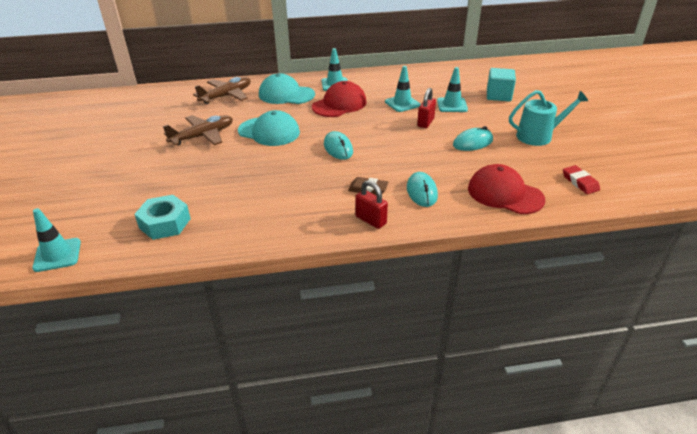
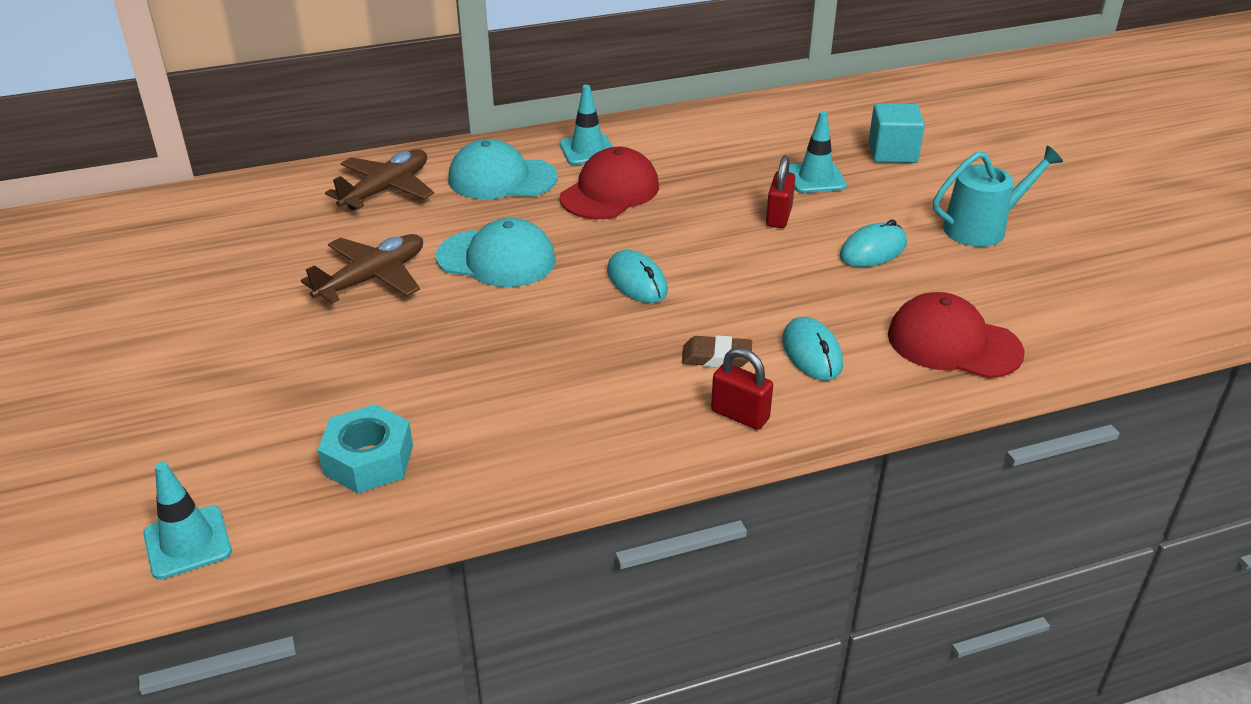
camera: 10 degrees left, 0 degrees up
(402, 103) = (725, 181): turquoise traffic cone -> none
(580, 182) = (1071, 310): red eraser -> none

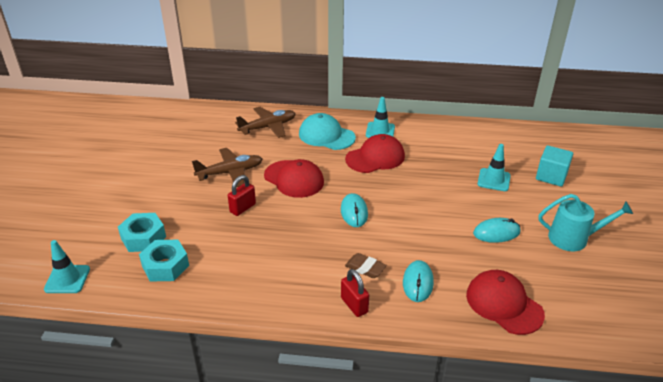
camera: 25 degrees right, 0 degrees up
(288, 428) = (143, 238): none -> turquoise nut
(496, 258) = (294, 179): turquoise cap -> red cap
(779, 217) = (456, 197): red padlock -> red padlock (242, 208)

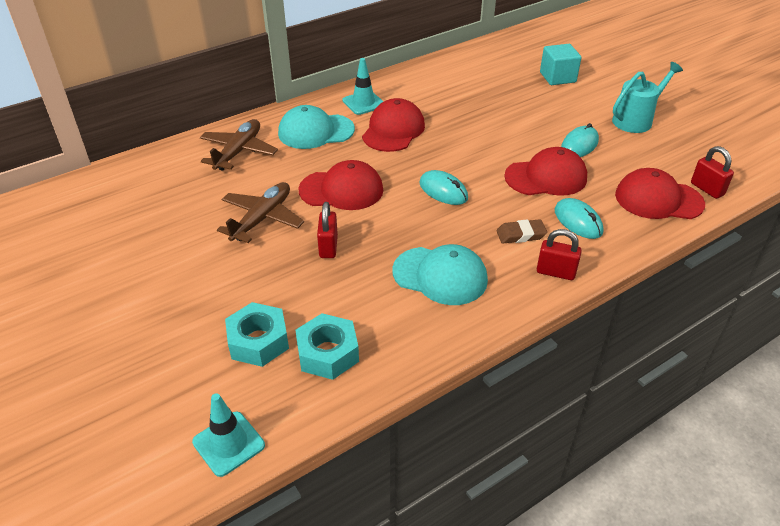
camera: 40 degrees left, 5 degrees up
(280, 262) = (440, 276): none -> turquoise cap
(437, 241) = (546, 177): none -> red cap
(494, 180) = (519, 101): turquoise traffic cone -> none
(559, 321) = (707, 189): none -> red padlock

